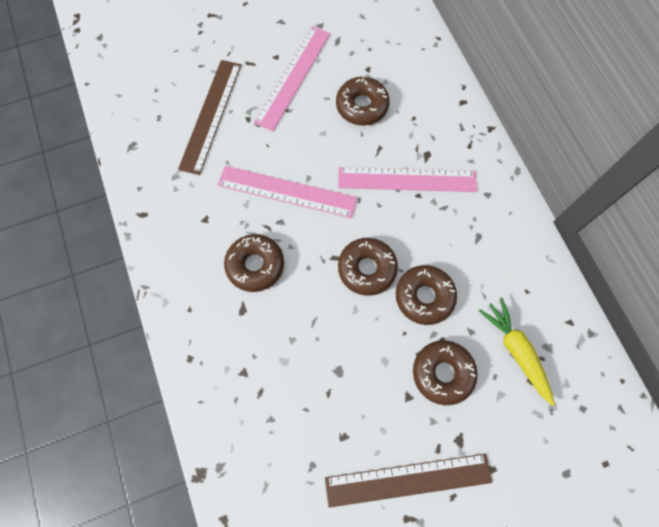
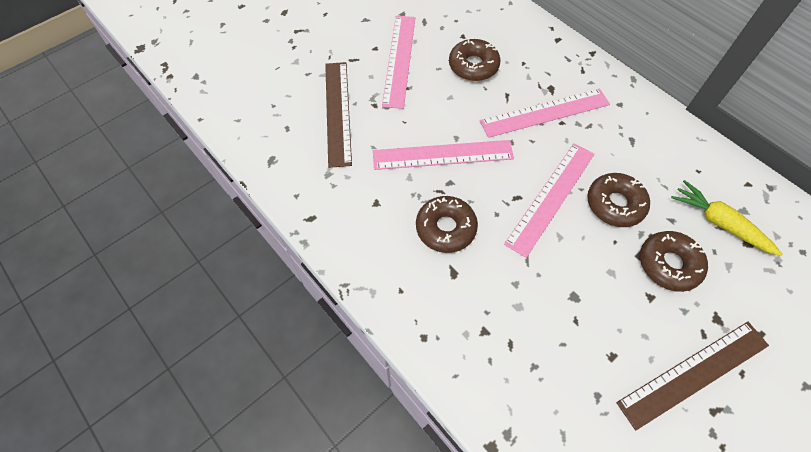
camera: 20 degrees left, 10 degrees down
(367, 269) = (551, 197): brown donut -> pink ruler

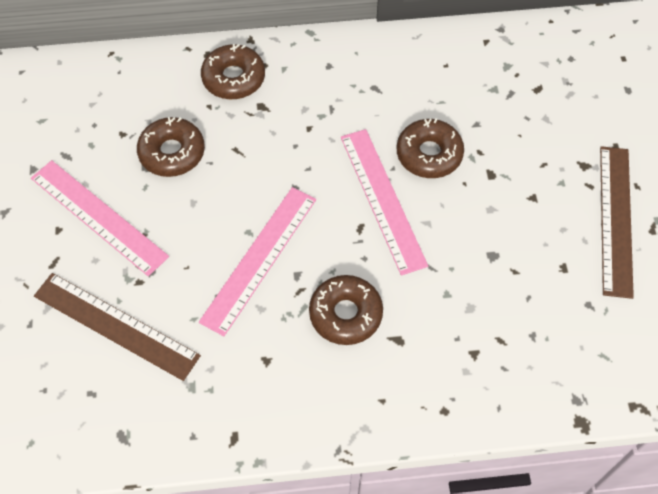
camera: 55 degrees left, 0 degrees up
(545, 113) = (286, 133): pink ruler -> none
(668, 264) = (514, 160): brown donut -> brown donut (233, 78)
(719, 223) = (505, 92): yellow carrot -> none

